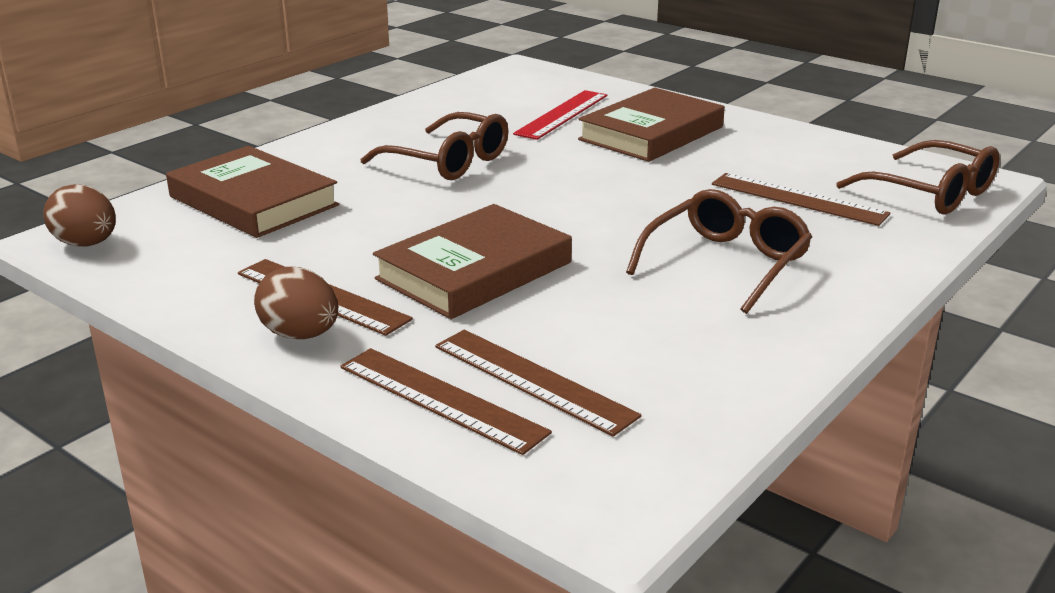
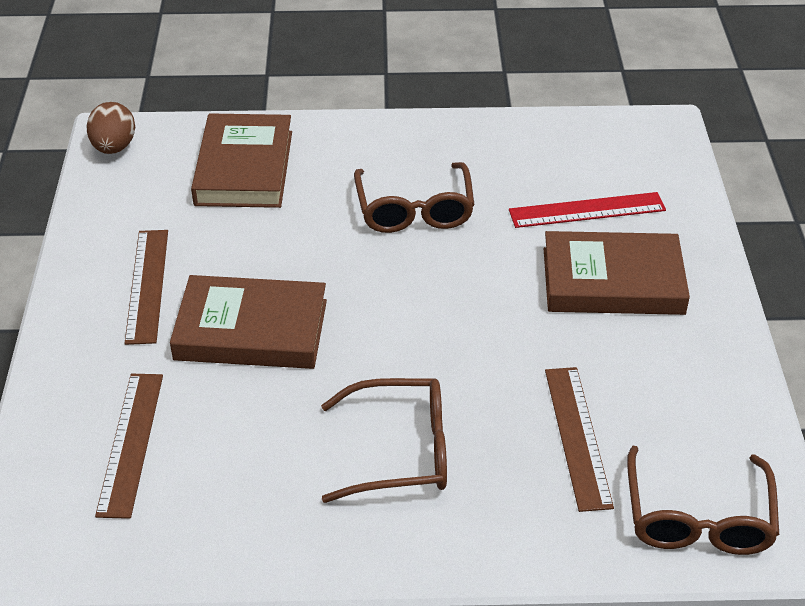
camera: 50 degrees right, 15 degrees up
(300, 335) = (92, 308): brown egg -> none
(440, 399) = (72, 415): brown ruler -> none

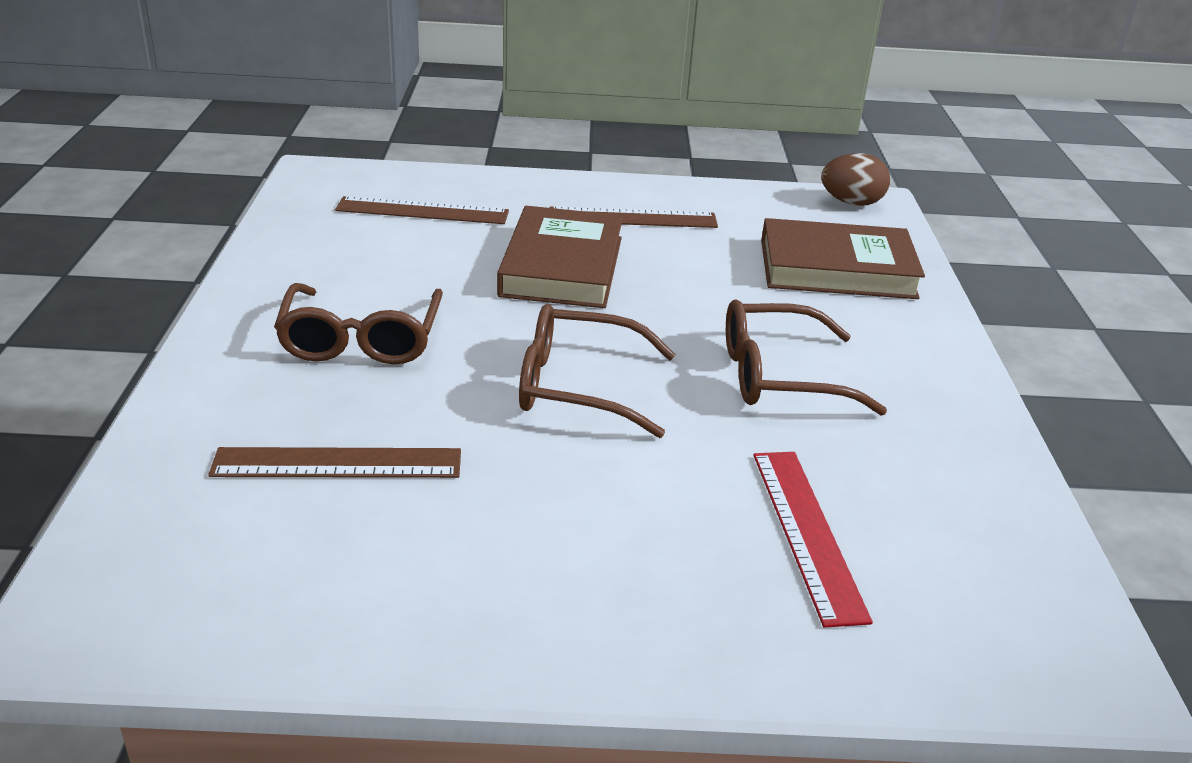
camera: 90 degrees right, 10 degrees down
(612, 281) = (636, 537): brown book -> none
(698, 517) = (157, 548): brown glasses -> brown glasses (578, 386)

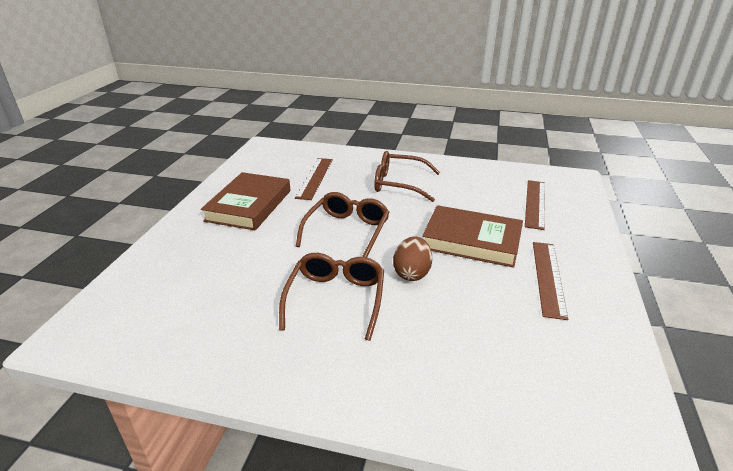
camera: 105 degrees right, 0 degrees up
(806, 532) = (209, 275): red ruler -> none
(837, 269) = (478, 370): brown book -> brown book (249, 205)
(851, 203) = (631, 430): brown egg -> brown egg (412, 273)

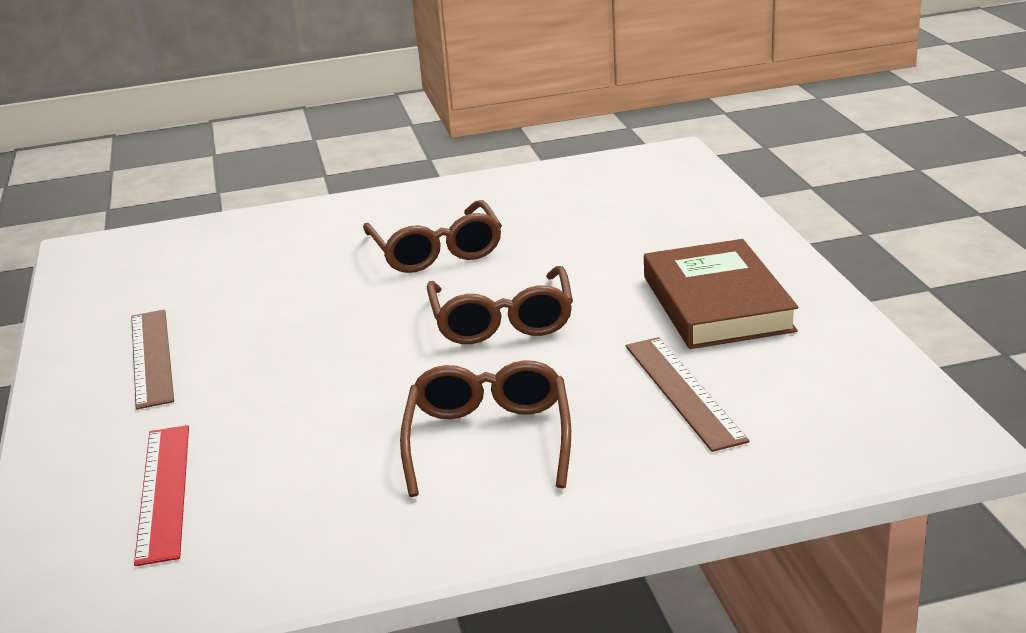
camera: 155 degrees right, 5 degrees down
(399, 184) = (489, 440): brown glasses -> brown glasses turned 75 degrees counterclockwise
(412, 273) = (357, 302): brown egg -> none
(472, 240) = (283, 372): brown book -> none
(535, 203) = (163, 491): brown ruler -> red ruler

